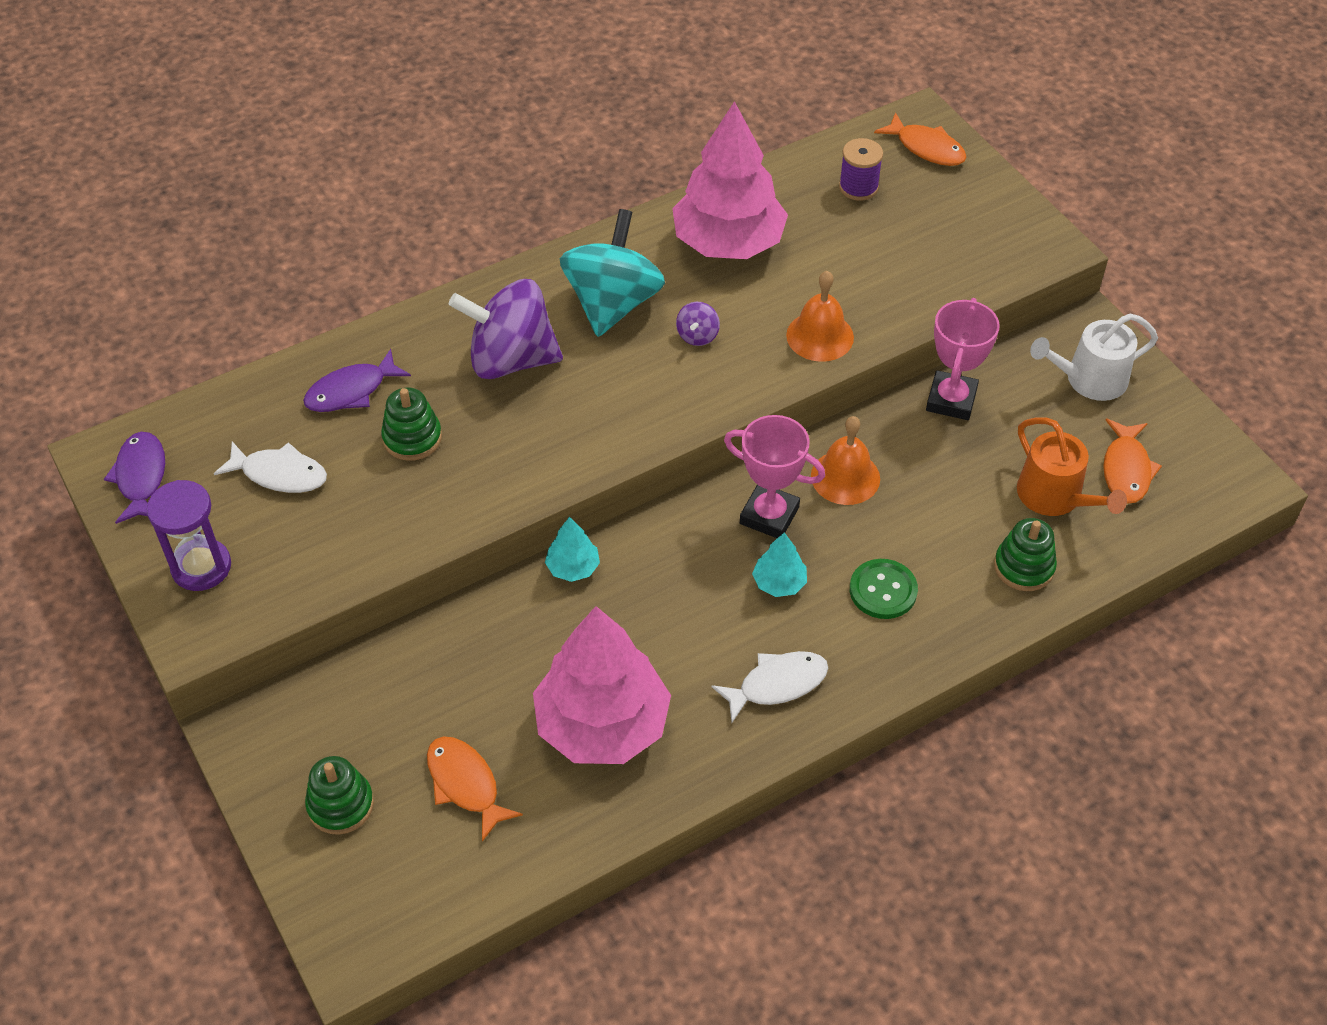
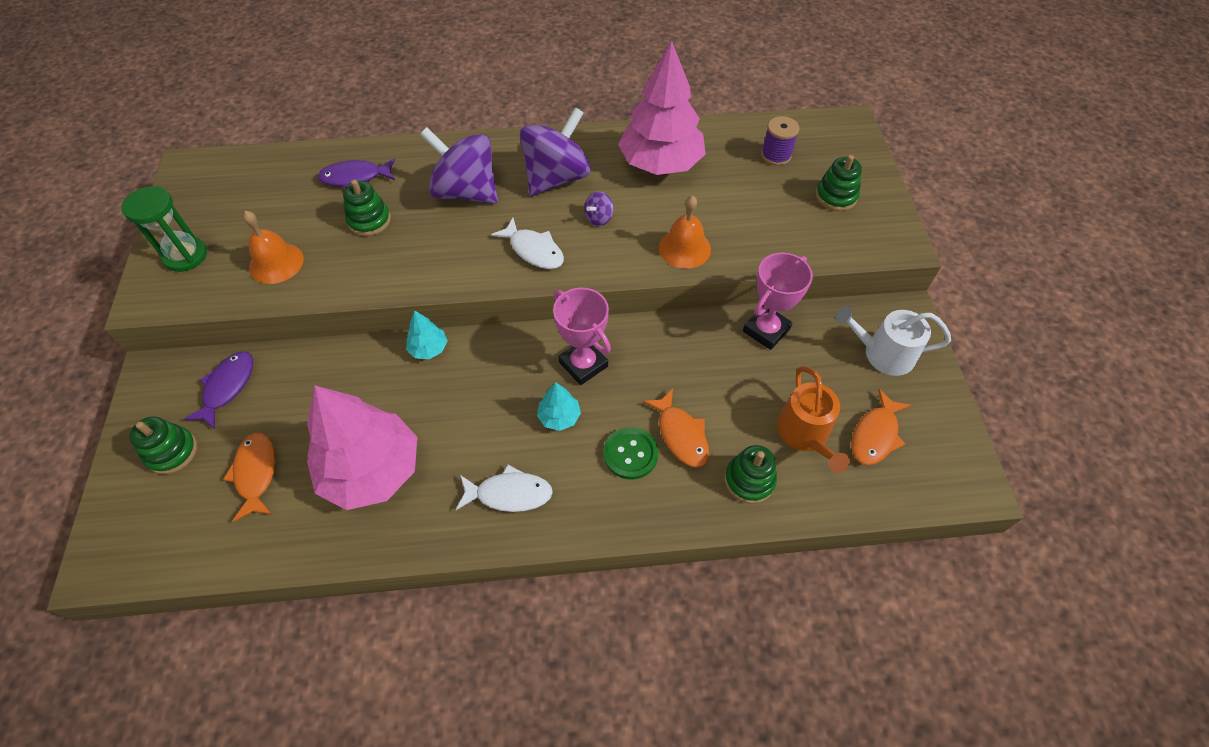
camera: 25 degrees right, 5 degrees up
(141, 477) = (197, 187): purple fish -> purple fish (227, 387)
(201, 567) = (185, 256): purple hourglass -> green hourglass
(279, 474) = (274, 214): white fish -> white fish (534, 250)
(612, 303) = (556, 178): turquoise spinning top -> purple spinning top
(845, 477) = (654, 357): orange bell -> orange bell (276, 263)
(926, 148) = (842, 144): orange fish -> orange fish (680, 434)
(954, 215) = (836, 196): none -> green stacking toy

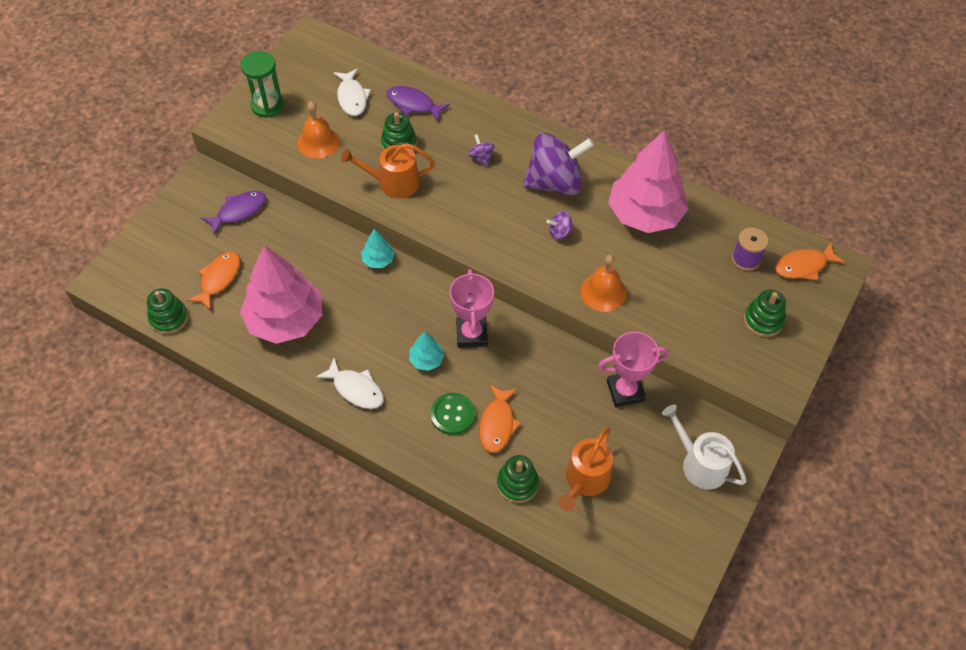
camera: 35 degrees right, 0 degrees up
(172, 452) = (182, 235): green stacking toy -> green stacking toy (169, 318)
(393, 259) = (393, 183): none -> orange watering can
(466, 192) = (481, 158): purple spinning top -> purple spinning top, size x0.41
(534, 250) = (493, 230): white fish -> white fish (352, 97)
(875, 435) = (636, 514): orange fish -> orange fish (803, 266)

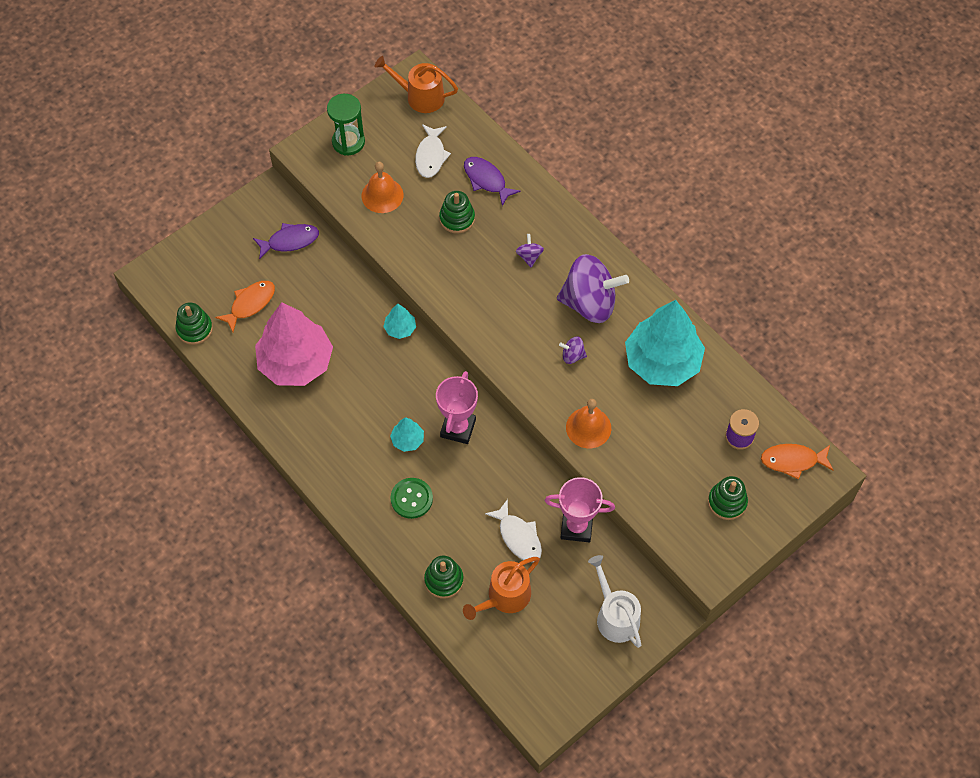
camera: 20 degrees right, 5 degrees up
(355, 389) = (335, 448): white fish -> white fish (518, 536)
(393, 183) = (437, 258): orange watering can -> orange watering can (420, 97)
(497, 424) = (448, 520): orange fish -> none
(645, 214) = (662, 362): pink tree -> turquoise tree

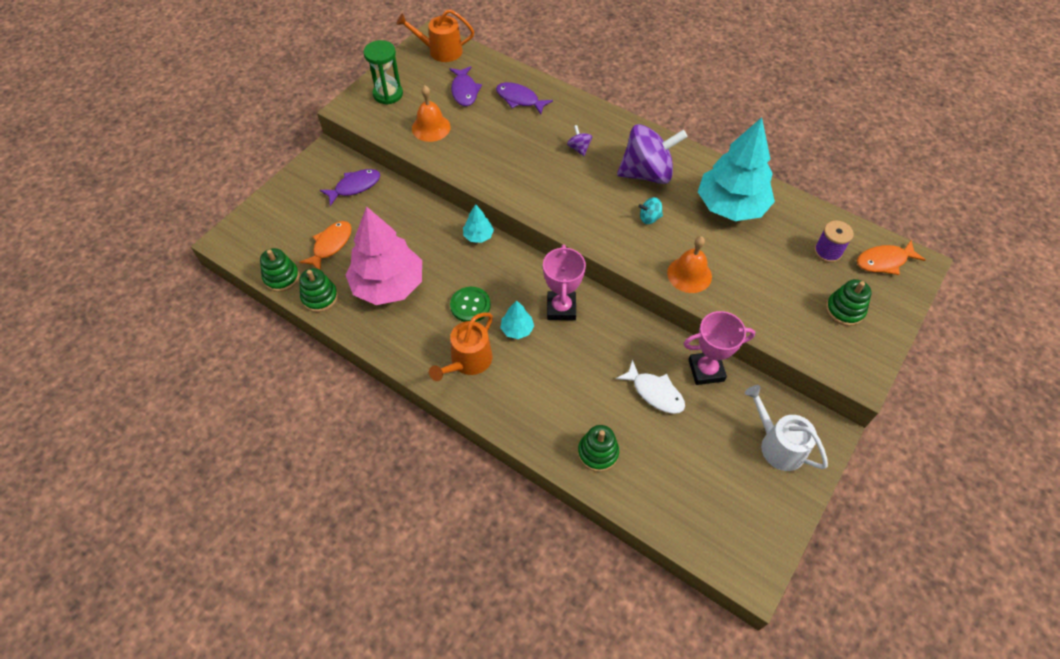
camera: 15 degrees left, 5 degrees down
(411, 499) = (539, 382): green button -> green button (470, 305)
(431, 156) = (464, 91): white fish -> purple fish
(457, 218) = (504, 132): green stacking toy -> green stacking toy (320, 297)
(505, 597) = (664, 454): orange watering can -> orange watering can (468, 361)
(572, 356) = (649, 218): purple spinning top -> turquoise spinning top

